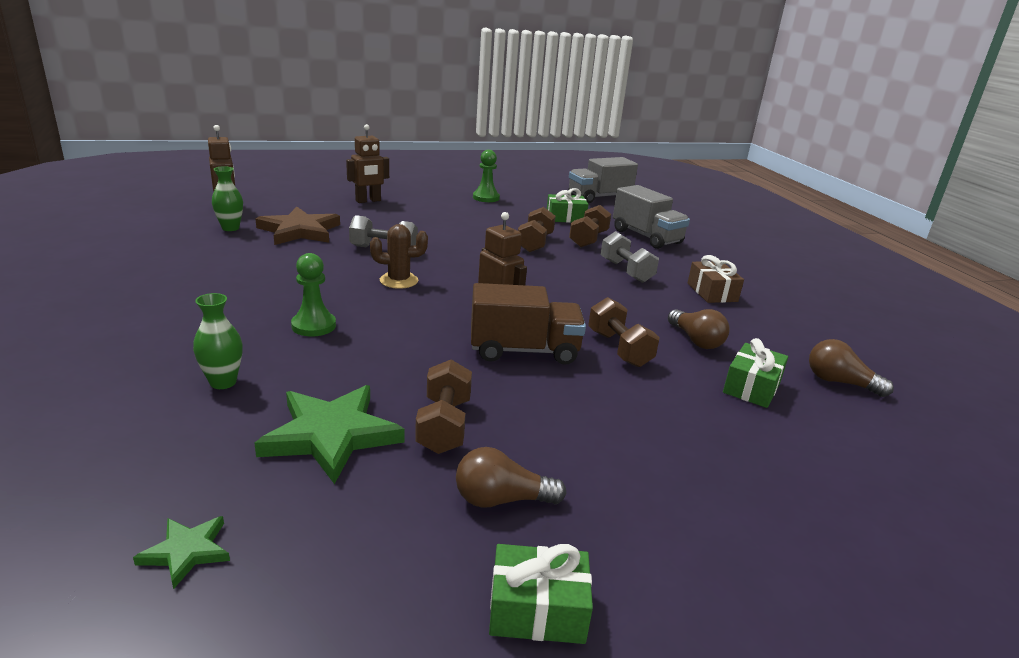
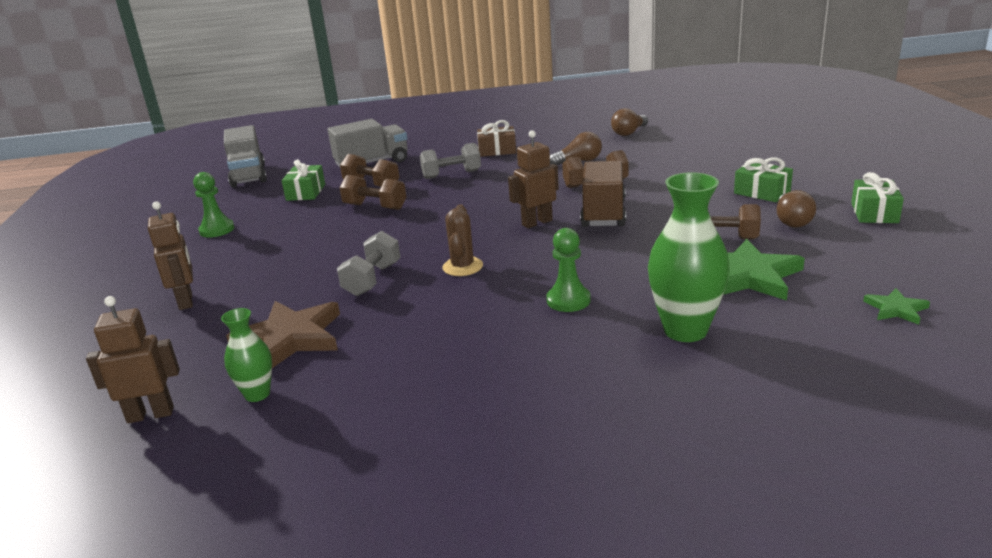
camera: 75 degrees left, 0 degrees up
(223, 382) = (685, 330): green vase -> green vase, size x1.81
(751, 387) = (641, 153): green gift -> green gift (762, 192)

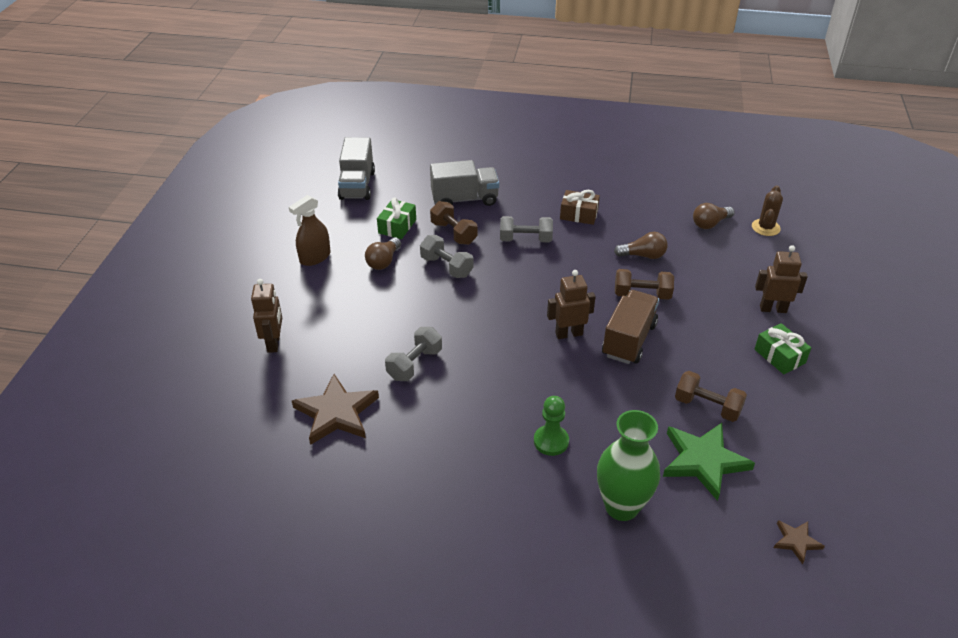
camera: 15 degrees right, 15 degrees up
(150, 414) = (228, 460): brown robot -> brown robot (773, 309)
(217, 230) = (315, 257): green pawn -> brown spray bottle
(257, 394) = (300, 465): green vase -> none
(375, 207) = (446, 267): brown dumbbell -> grey dumbbell
(462, 267) = (487, 372): brown cactus -> brown cactus (765, 227)
(792, 221) = (782, 404): brown light bulb -> brown light bulb (384, 261)
(874, 213) = (859, 418): green gift -> none
(896, 309) = (796, 541): green star -> brown star

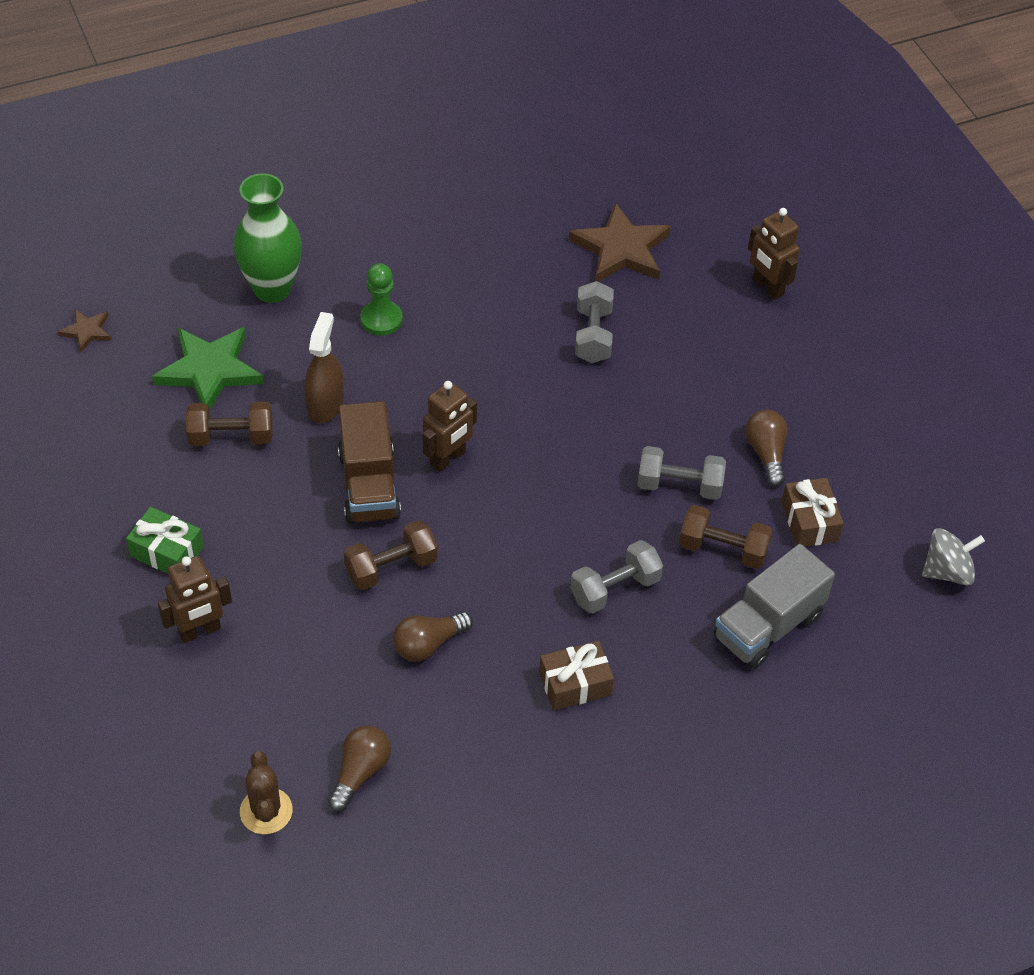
camera: 145 degrees right, 10 degrees up
(315, 257) = (856, 416): brown spray bottle -> brown spray bottle (325, 404)
(357, 185) = (947, 571): grey truck -> grey spinning top
(397, 226) = (809, 521): green gift -> brown gift

